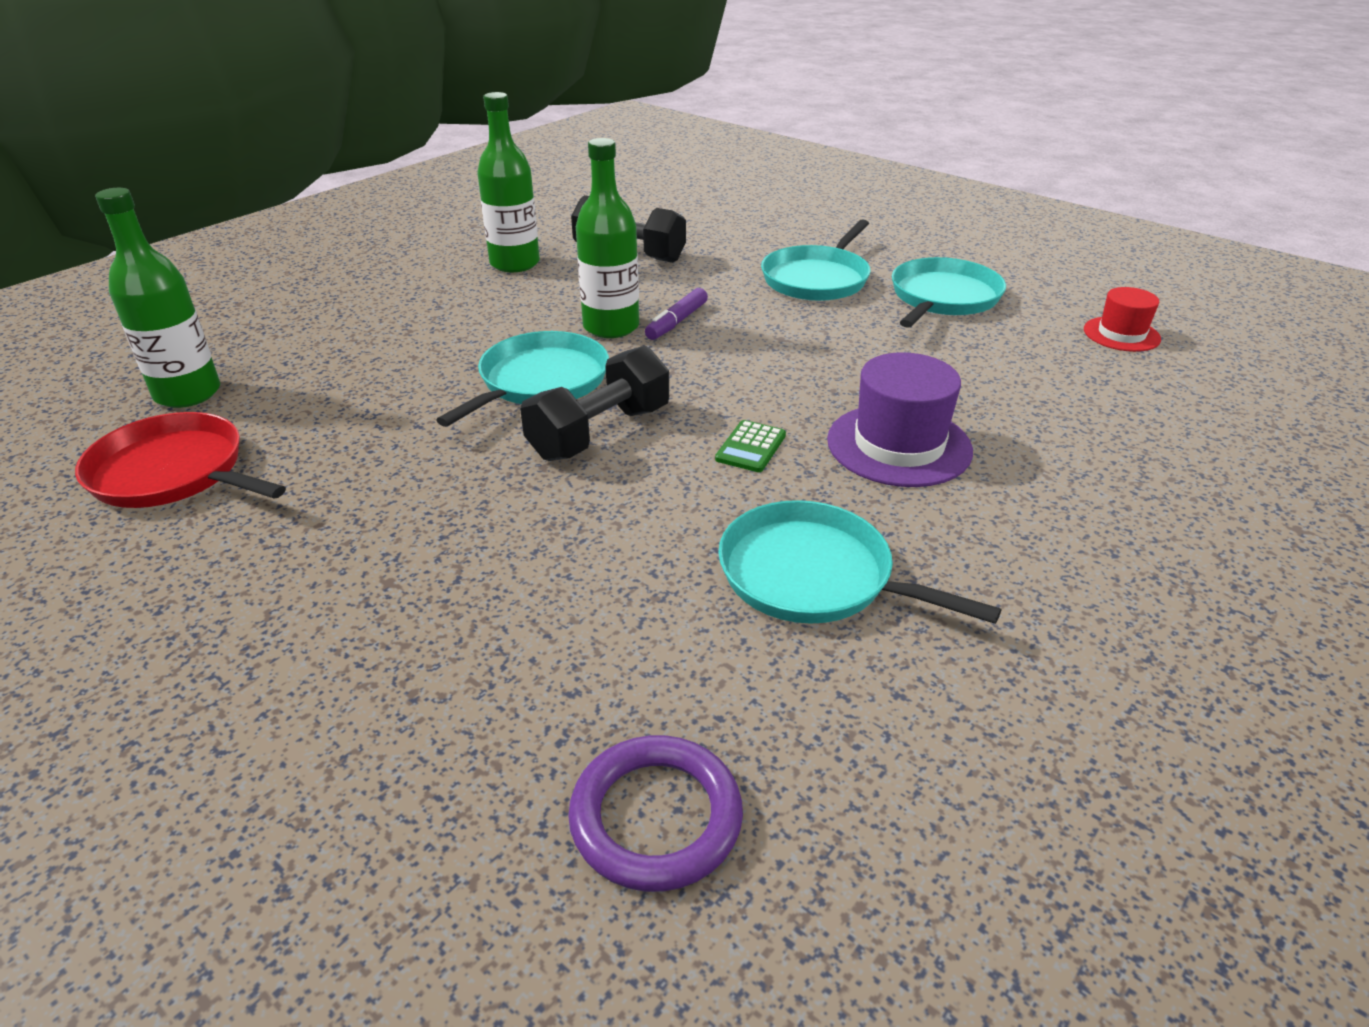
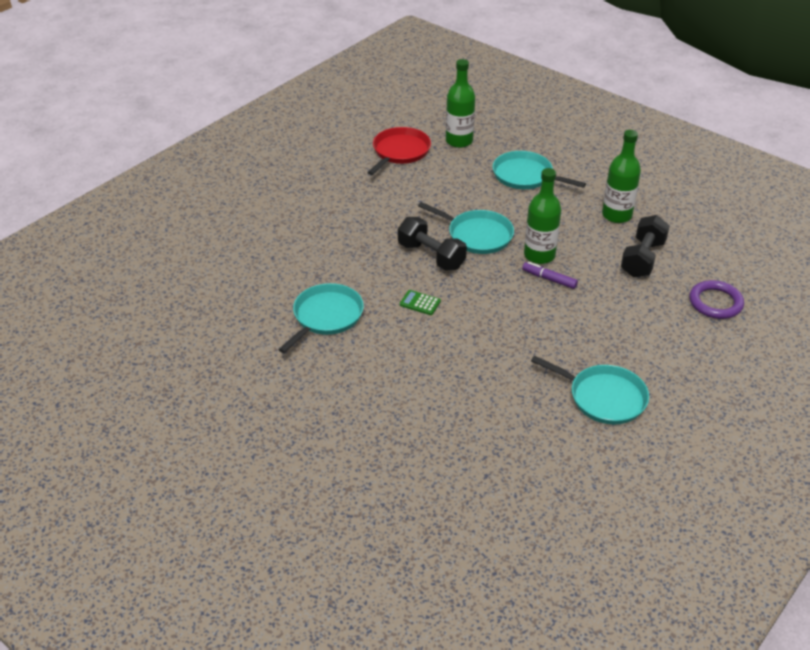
camera: 90 degrees right, 5 degrees up
(656, 817) = (220, 276): purple ring -> purple ring (715, 302)
(817, 279) = (622, 340): turquoise pan -> turquoise pan (525, 176)
(899, 445) = (422, 353): purple hat -> none
(1121, 334) = (561, 479): red hat -> none

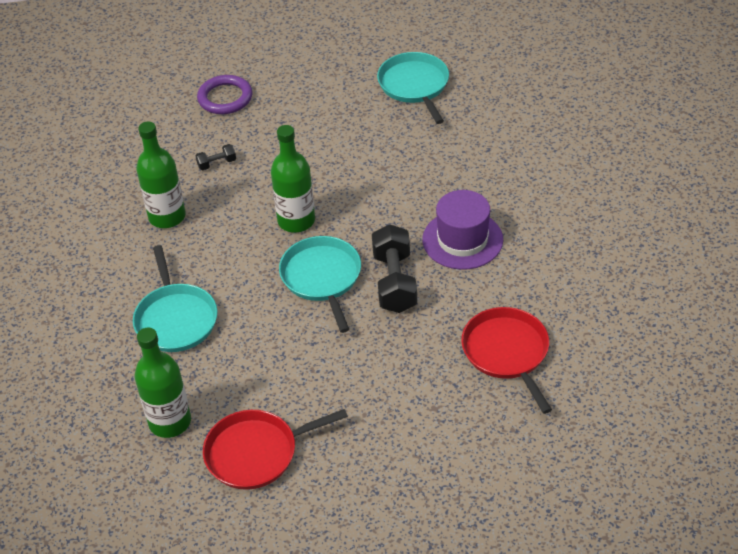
camera: 135 degrees left, 5 degrees up
(319, 257) = (507, 352): none -> red pan
(326, 316) = (564, 278): turquoise pan -> none
(420, 303) = (462, 240): green calculator -> purple hat
(549, 279) = (321, 193): purple marker -> none
(642, 259) = (217, 163): black dumbbell -> black dumbbell, size x0.47

